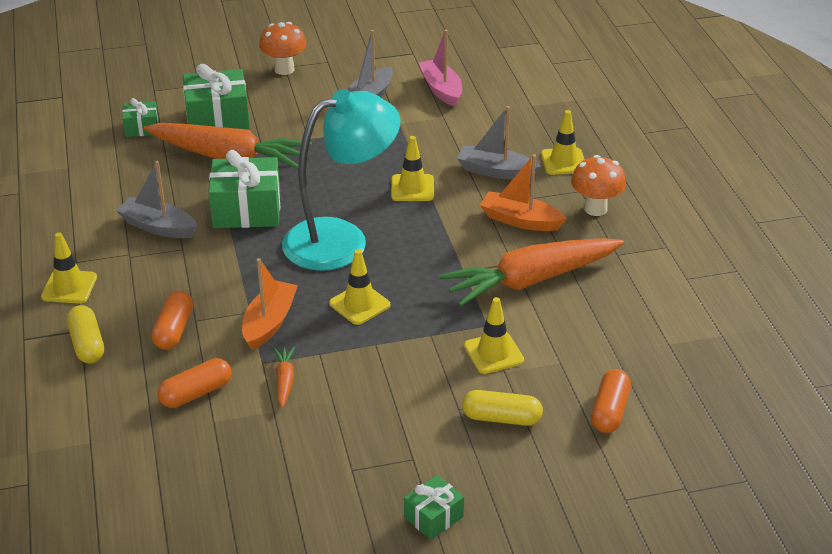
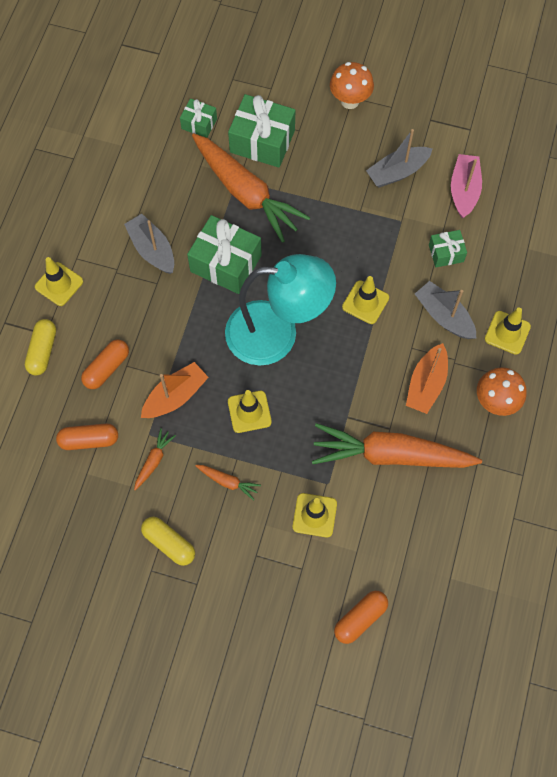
camera: 30 degrees right, 30 degrees up
(380, 364) = (228, 482): none -> orange carrot
(433, 517) = (178, 644): green gift -> green gift (446, 253)
(501, 418) = (279, 581): yellow capsule -> yellow capsule (169, 543)
(520, 220) = (426, 384): orange boat -> orange boat turned 120 degrees counterclockwise

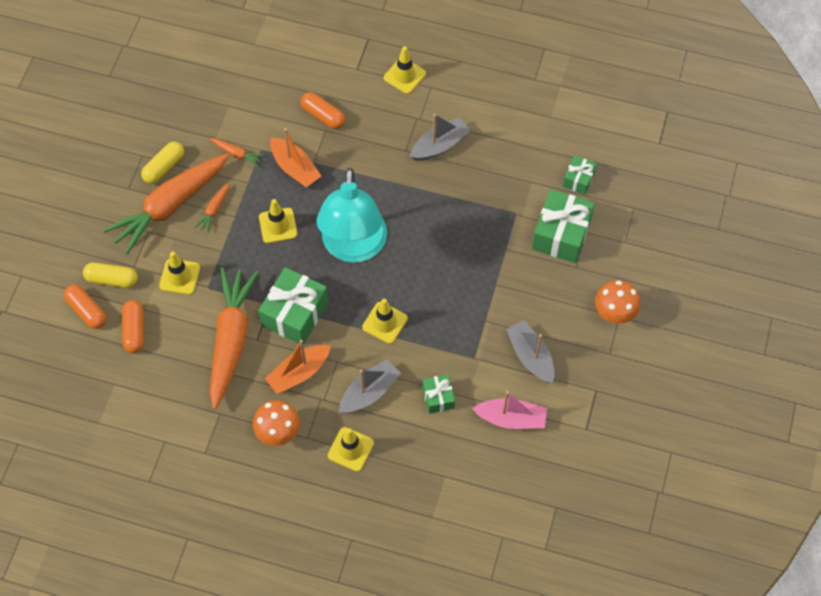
camera: 90 degrees right, 5 degrees down
(42, 351) = (340, 68): yellow capsule -> yellow capsule (112, 279)
(89, 440) = (258, 106): orange capsule -> orange capsule (134, 330)
(226, 263) = (426, 205): green gift -> green gift (295, 314)
(246, 193) = (502, 221): orange carrot -> orange carrot (170, 206)
(426, 384) = (299, 373): orange boat -> orange boat turned 60 degrees counterclockwise

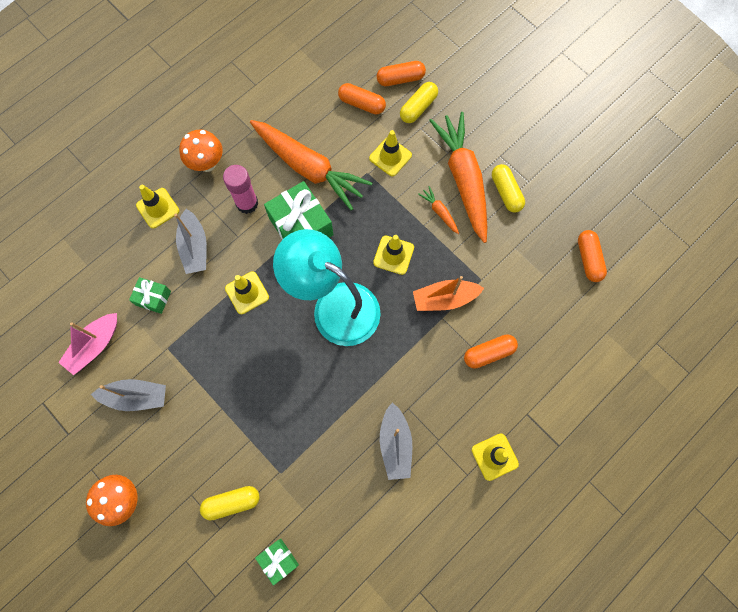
camera: 120 degrees right, 10 degrees up
(194, 81) = (588, 259): none -> orange capsule
(236, 154) = (487, 257): orange carrot -> none
(299, 373) = (247, 203): orange boat -> pink glue stick
(561, 234) = (232, 502): green gift -> yellow capsule

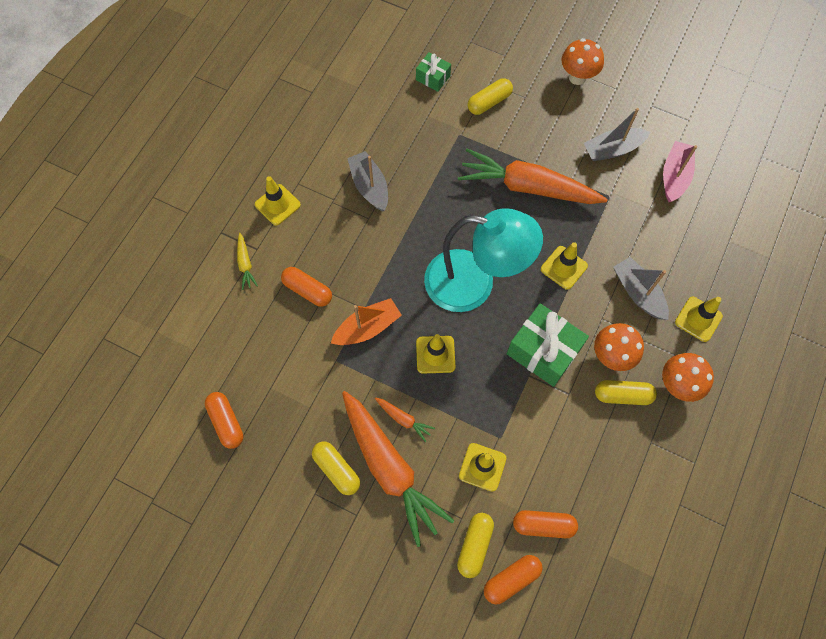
camera: 160 degrees right, 5 degrees down
(153, 298) = (648, 233): green gift -> none
(247, 203) = (611, 356): pink glue stick -> orange mushroom
(254, 171) = (622, 395): none -> yellow capsule
(309, 168) = (566, 420): orange carrot -> orange carrot (527, 187)
(489, 353) = (307, 290): orange capsule -> orange capsule turned 75 degrees clockwise
(541, 401) = (245, 264): none -> yellow carrot

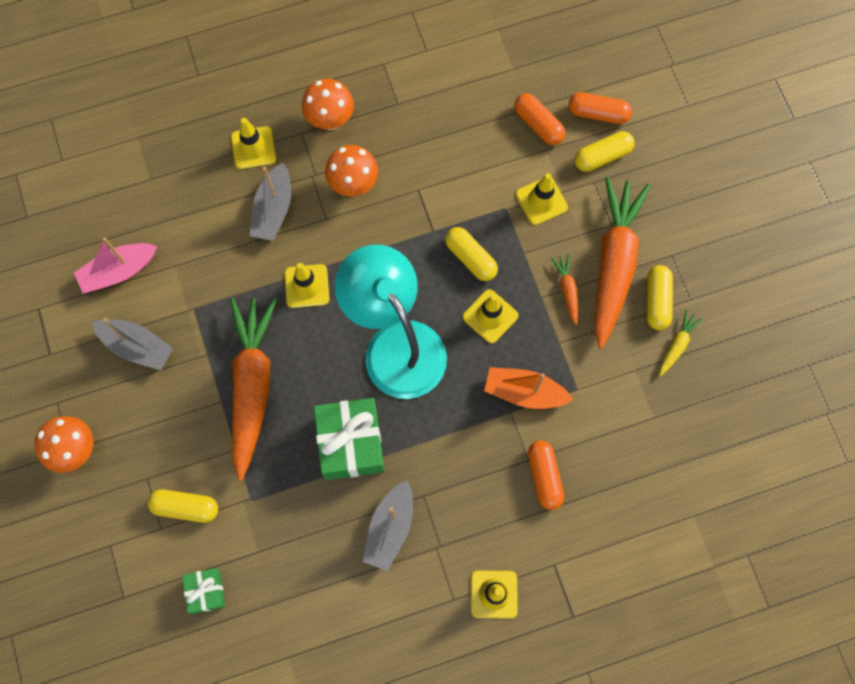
camera: 135 degrees left, 5 degrees up
(226, 422) = (716, 422): orange capsule -> none
(245, 264) = (578, 558): yellow carrot -> yellow carrot (677, 345)
(527, 187) = (252, 386): orange carrot -> orange carrot turned 150 degrees counterclockwise
(543, 351) = (401, 237): green gift -> green gift (351, 443)
(622, 395) = (379, 151): yellow capsule -> yellow capsule (470, 258)

